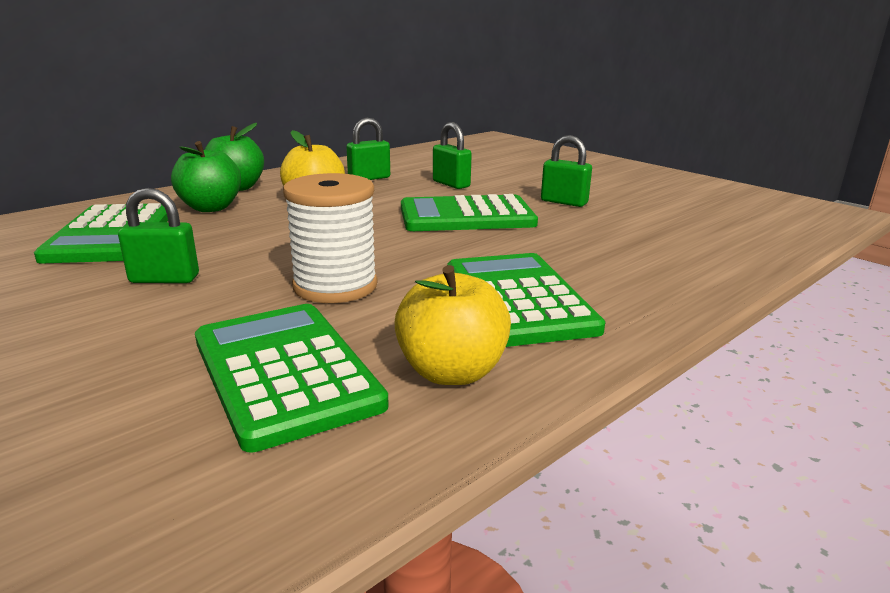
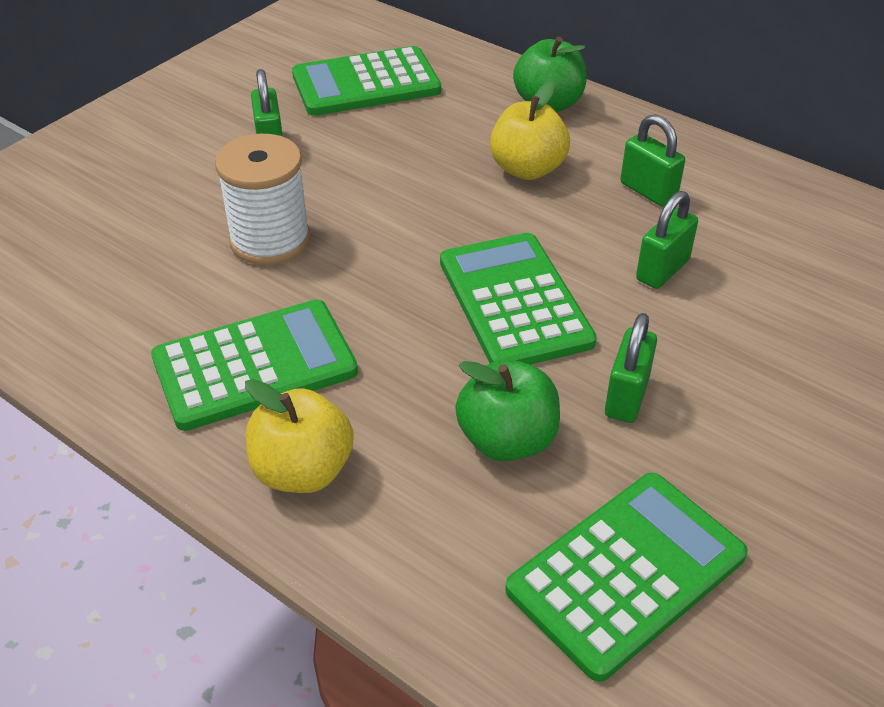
camera: 80 degrees right, 20 degrees up
(211, 208) = (467, 110): green apple -> green apple (507, 440)
(284, 372) = (112, 249): green calculator -> green calculator (626, 573)
(451, 372) = (110, 335): yellow apple -> yellow apple (303, 471)

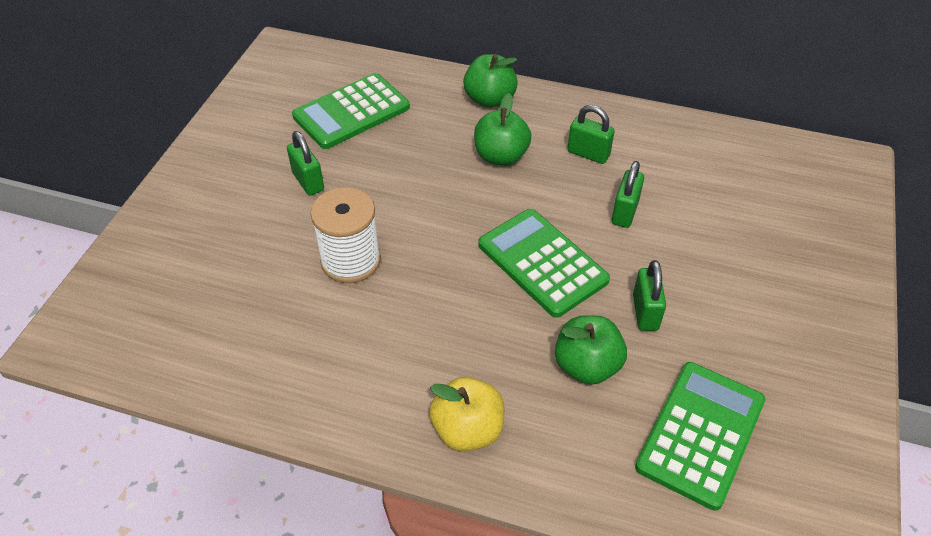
camera: 20 degrees left, 5 degrees up
(255, 365) = (393, 362): green calculator -> none
(527, 169) = (501, 156): yellow apple -> green apple

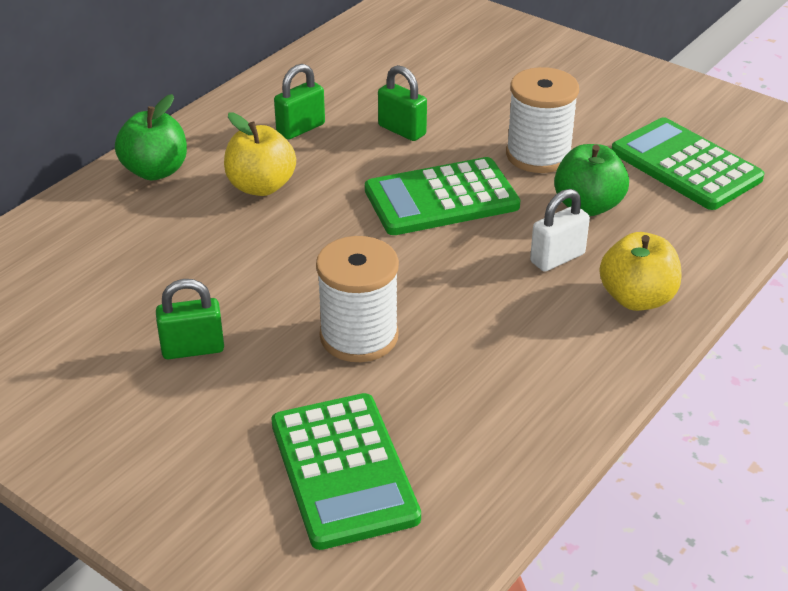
camera: 70 degrees left, 10 degrees down
(351, 112) = (84, 285): green calculator -> green calculator (344, 470)
(498, 360) = (557, 258): none -> white padlock
(501, 156) = (261, 186): green apple -> yellow apple
(645, 312) = (538, 155): green padlock -> white spool

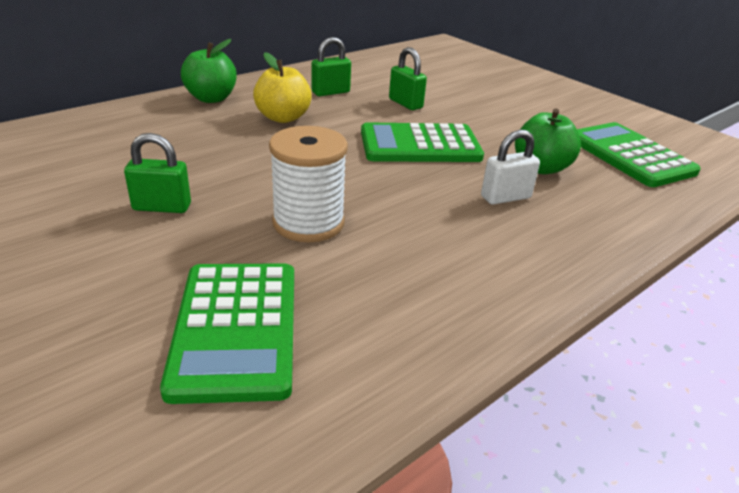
camera: 10 degrees right, 5 degrees down
(538, 155) = (507, 132): white spool -> none
(637, 298) = (572, 238): yellow apple -> none

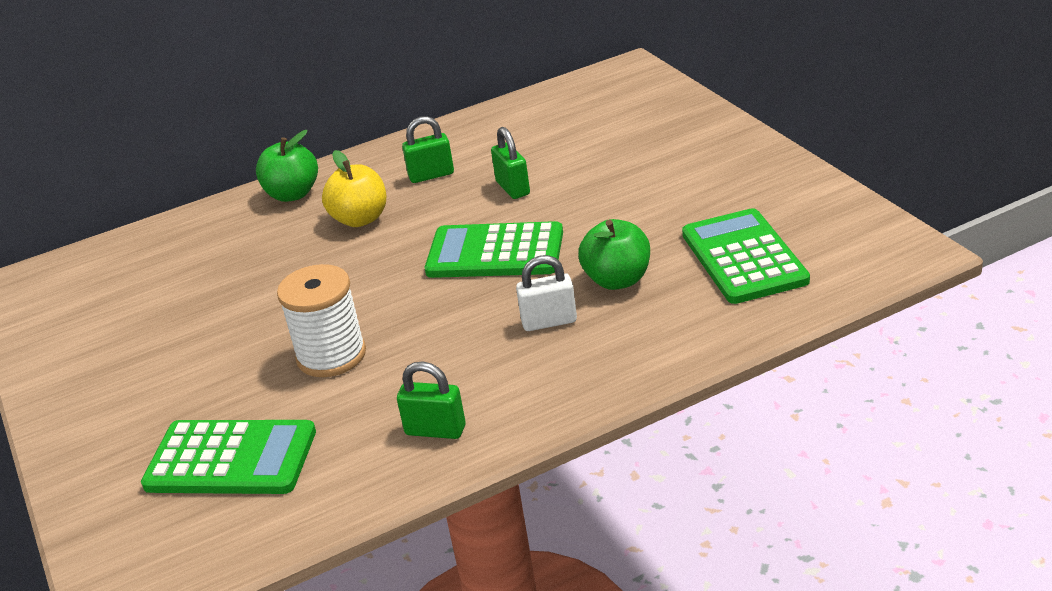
camera: 20 degrees right, 0 degrees up
(162, 207) = (204, 340): green padlock -> green padlock (435, 430)
(236, 329) = (231, 459): green calculator -> green calculator turned 90 degrees counterclockwise

